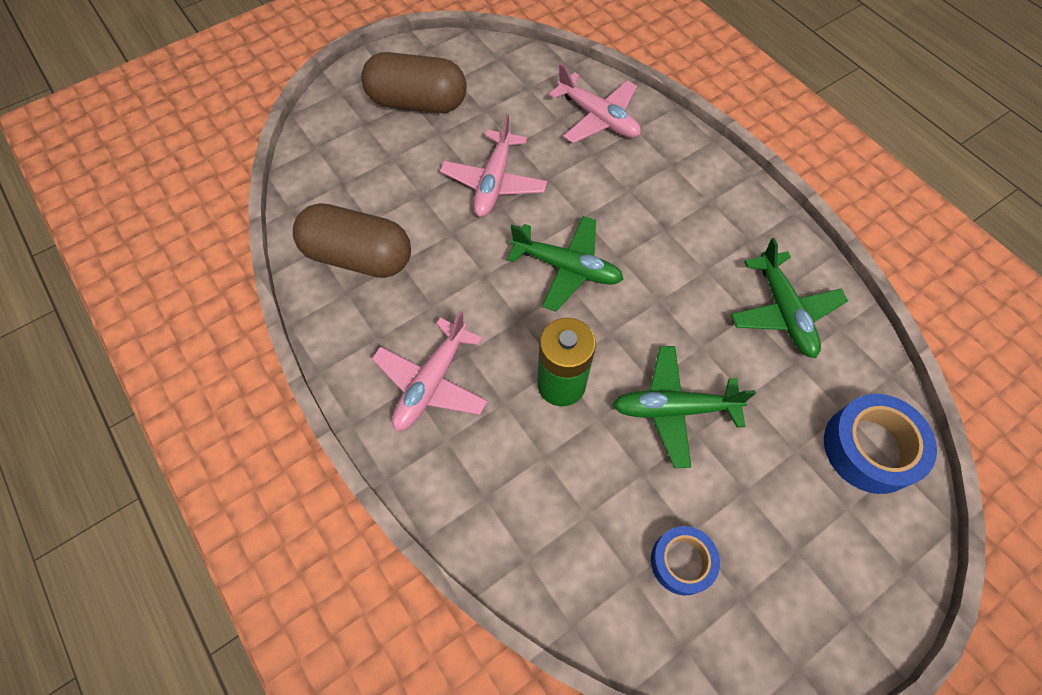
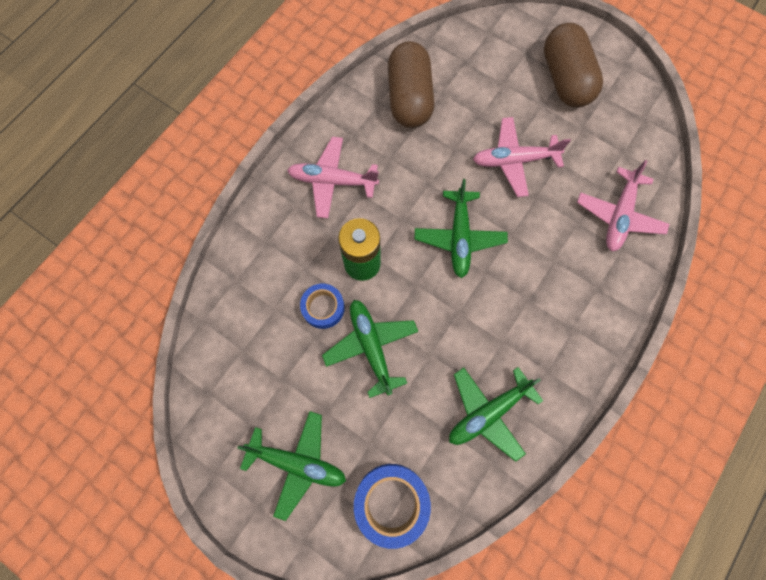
camera: 70 degrees right, 10 degrees up
(682, 562) = (262, 379): blue tape -> blue tape (323, 308)
(804, 547) = (298, 463): none -> green plane

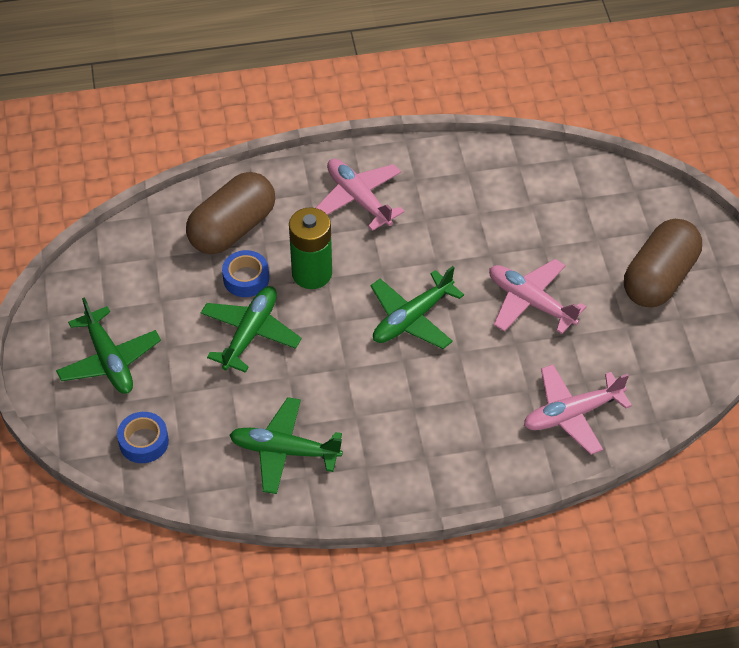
camera: 45 degrees right, 20 degrees down
(391, 502) = (144, 442): blue tape -> blue tape, size x0.64
(409, 98) = (497, 188): brown capsule -> brown capsule (232, 229)

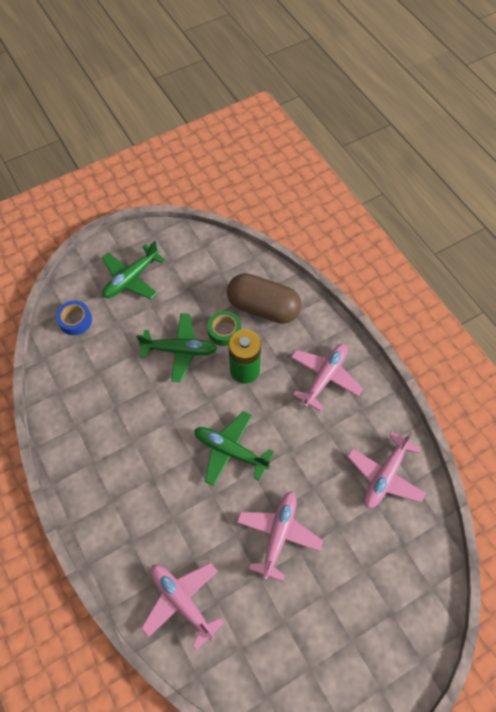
camera: 70 degrees right, 10 degrees up
(246, 278) = (224, 331): blue tape -> green tape
(284, 451) = (91, 405): green plane -> none
(502, 185) = (385, 476): none -> pink plane
(659, 278) = (345, 637): brown capsule -> none

